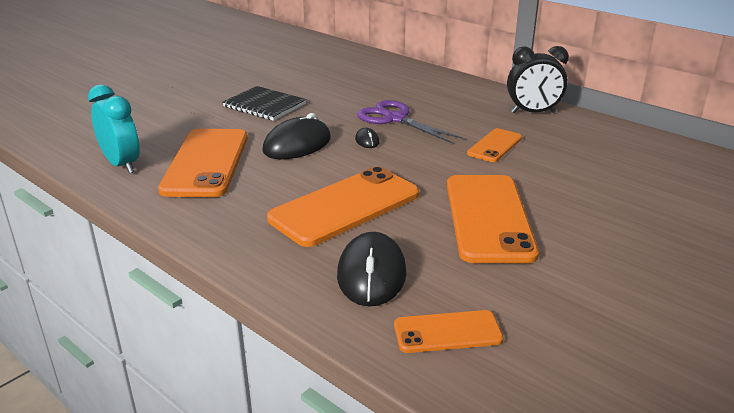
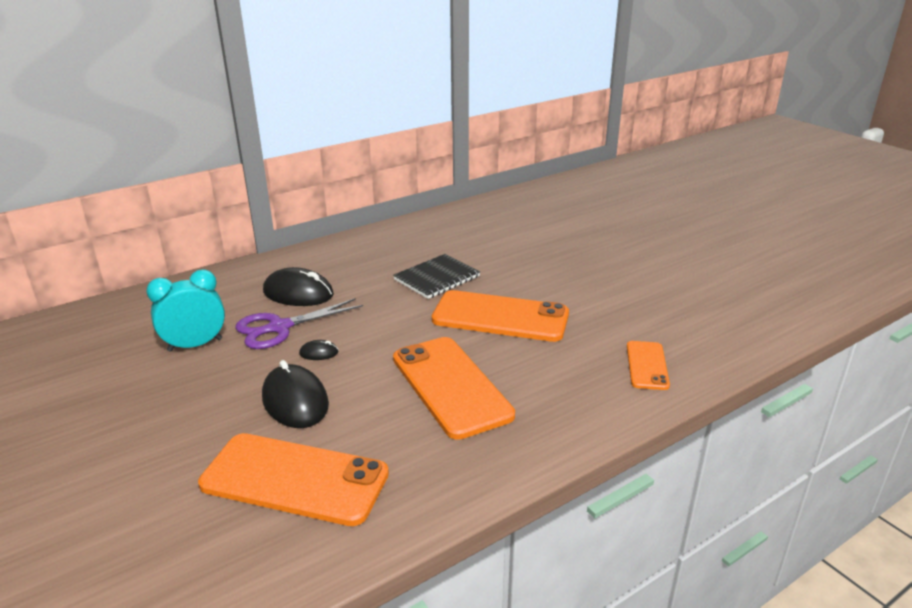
camera: 75 degrees left, 0 degrees up
(122, 164) = (245, 567): turquoise clock -> turquoise clock (195, 345)
(264, 105) = (156, 416): black notebook -> black notebook (437, 278)
(371, 274) = (567, 388): black mouse -> black mouse (298, 293)
(495, 146) = (378, 287): orange phone -> none
(533, 112) = (326, 256): black clock -> none

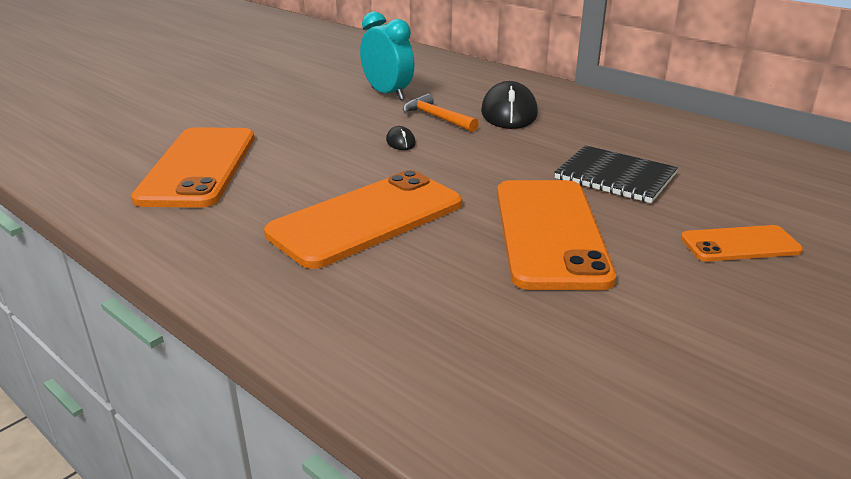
camera: 75 degrees right, 0 degrees up
(279, 327) = (436, 117): purple scissors -> orange hammer
(295, 401) = (314, 146): black mouse -> none
(647, 365) = (493, 384): orange phone -> orange phone (740, 244)

